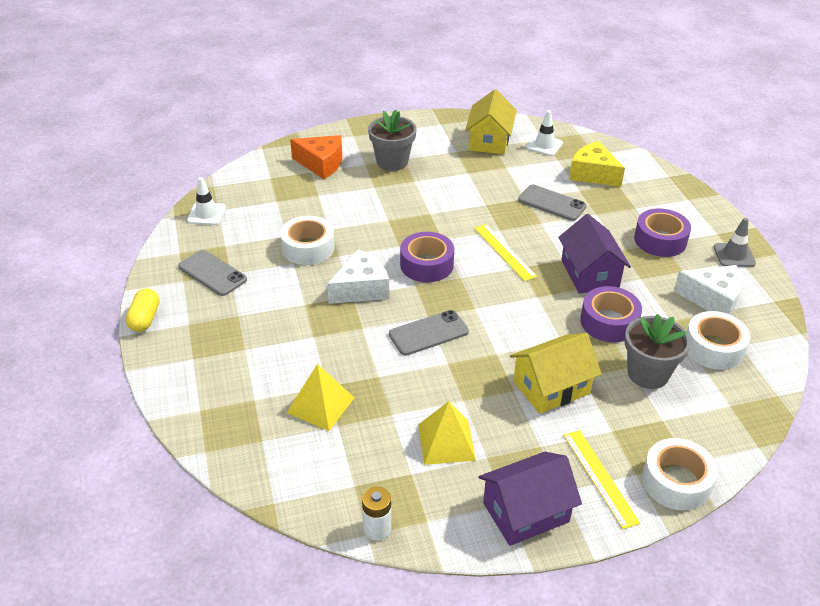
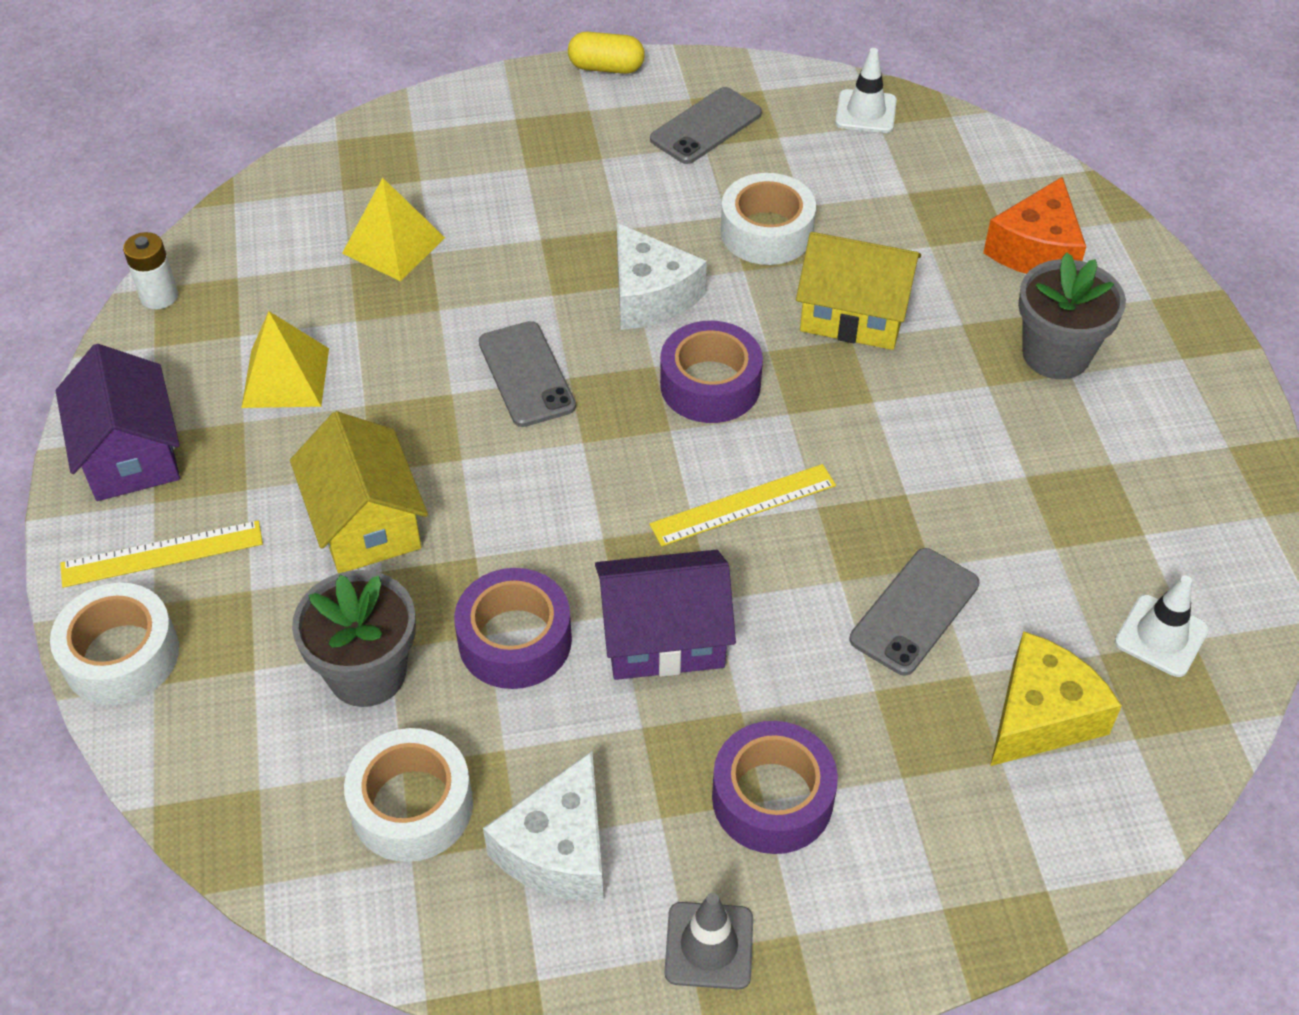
camera: 95 degrees right, 10 degrees up
(489, 141) = (1166, 529): yellow house -> yellow house (854, 314)

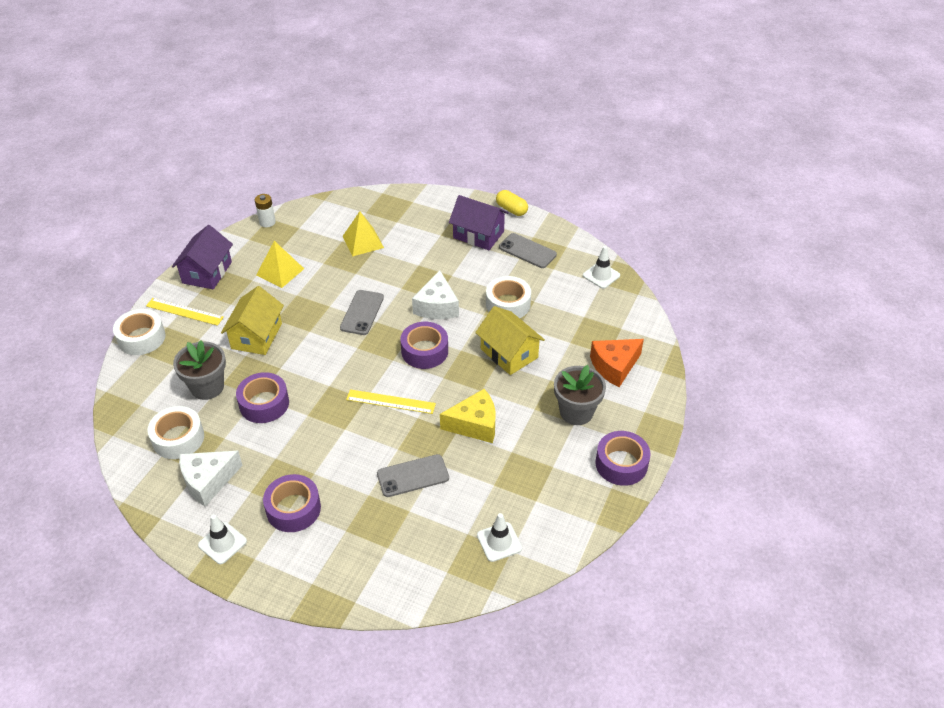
camera: 35 degrees right, 5 degrees down
(663, 636) = (314, 431): purple house -> purple house (478, 235)
(706, 126) = (527, 251): grey phone -> grey phone turned 45 degrees clockwise
(709, 946) = (222, 543): grey traffic cone -> white traffic cone
(1041, 716) = (419, 541): yellow cheese -> yellow cheese (474, 424)
(1204, 400) = (621, 464): none -> purple tape

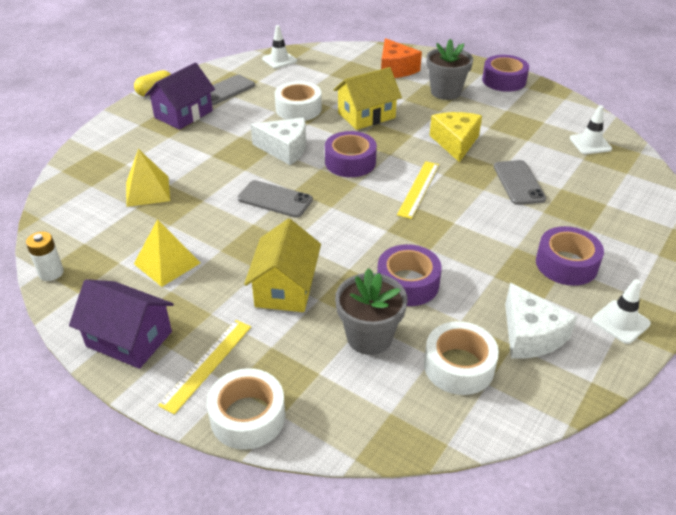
camera: 80 degrees left, 5 degrees down
(256, 336) = (285, 288): yellow house -> yellow house turned 75 degrees clockwise

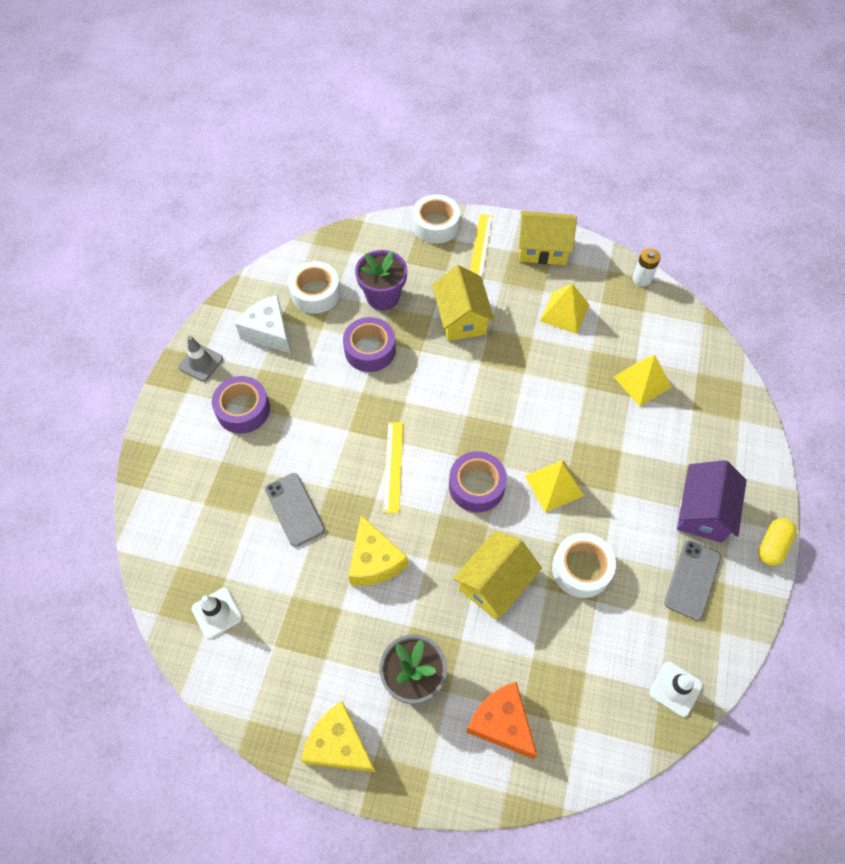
camera: 160 degrees right, 20 degrees up
(129, 339) = (542, 248): purple house -> yellow house
(275, 199) = (522, 408): grey phone -> none
(285, 149) = (554, 485): white cheese -> yellow pyramid
(369, 337) = (383, 296): grey flower pot -> purple flower pot
(504, 80) = (339, 744): purple tape -> yellow cheese
(620, 322) = (201, 363): white traffic cone -> grey traffic cone

